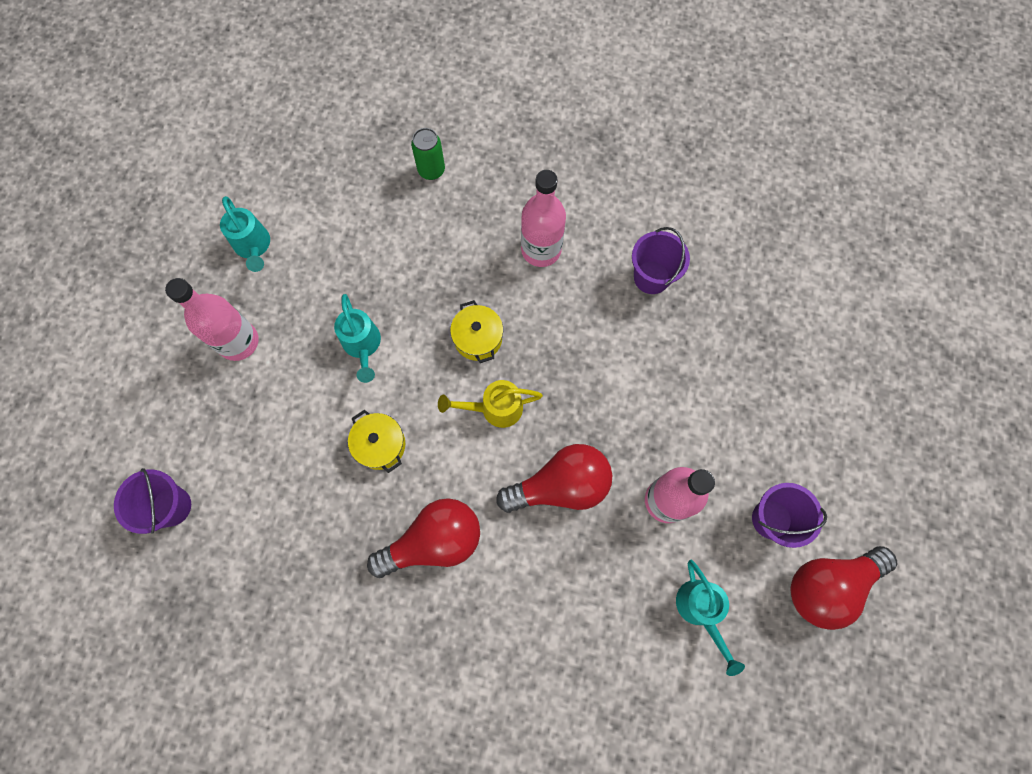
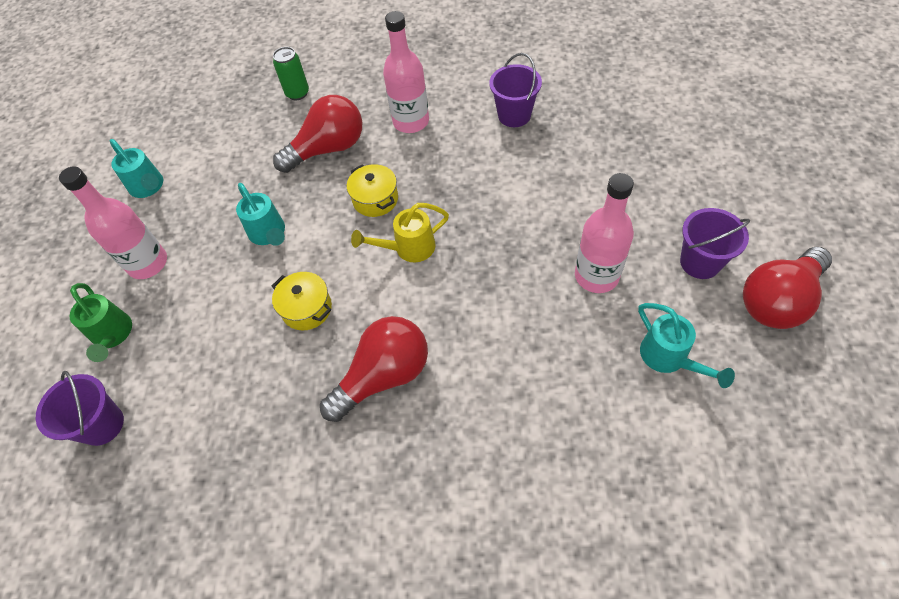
camera: 10 degrees left, 15 degrees down
(193, 414) = (113, 335): none -> green watering can
(560, 485) = (492, 292): red light bulb -> red light bulb (328, 149)

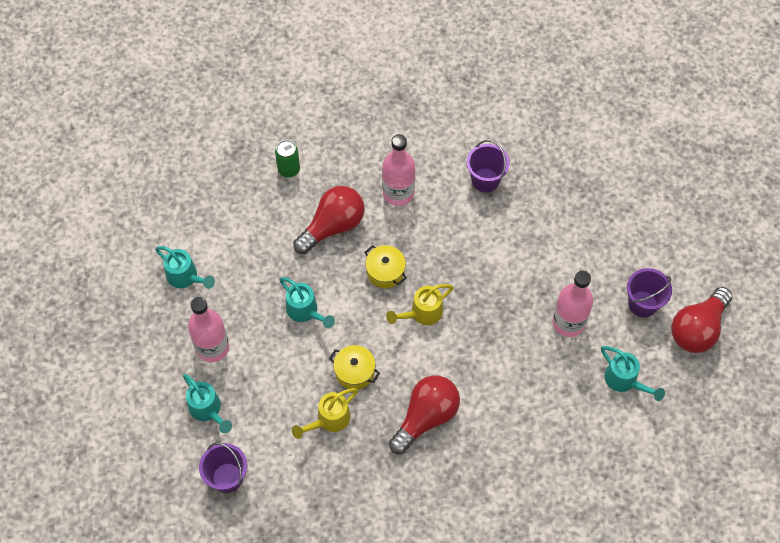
camera: 15 degrees left, 5 degrees up
(113, 335) = (208, 410): green watering can -> turquoise watering can
(257, 365) = (329, 420): none -> yellow watering can

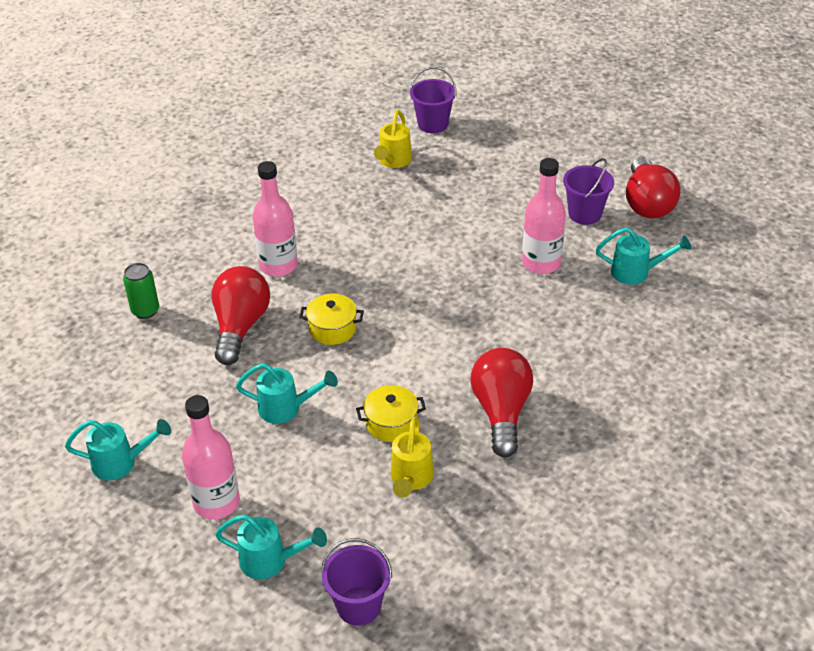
camera: 40 degrees left, 20 degrees down
(422, 313) = (404, 337): yellow watering can -> yellow watering can (393, 161)
(485, 180) = (350, 211): purple bucket -> purple bucket (433, 124)

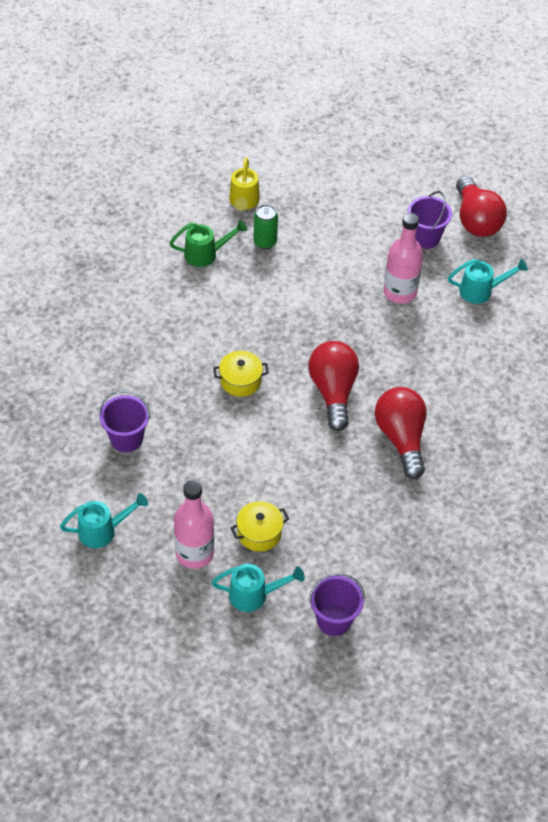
camera: 15 degrees left, 10 degrees up
(145, 311) = (71, 386): green can -> green can (265, 242)
(240, 326) = (160, 390): red light bulb -> red light bulb (333, 392)
(278, 265) = (174, 325): pink bottle -> none
(286, 408) = (224, 461): turquoise watering can -> none
(336, 204) = (206, 254): none -> green watering can
(391, 423) = (315, 461): yellow pot -> yellow pot (259, 533)
(410, 479) = (344, 508): yellow watering can -> none
(433, 124) = (268, 157): purple bucket -> purple bucket (126, 439)

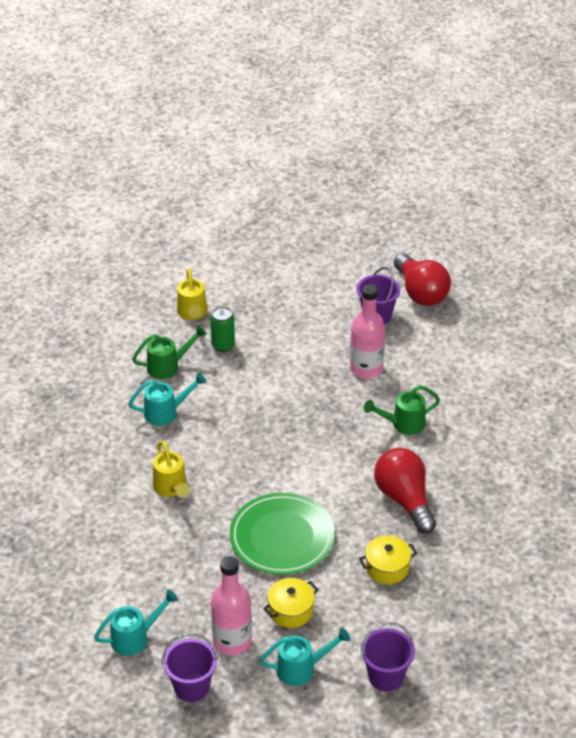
camera: 10 degrees left, 10 degrees down
(126, 439) = (135, 548): purple bucket -> purple bucket (191, 687)
(176, 383) = (171, 488): none -> yellow watering can
(240, 381) = (234, 475): yellow pot -> yellow pot (387, 568)
(270, 454) = (282, 537): none -> green plate
(333, 392) = (327, 469): red light bulb -> none
(421, 358) = (403, 424): none -> green watering can
(481, 291) = (443, 354): turquoise watering can -> turquoise watering can (166, 412)

